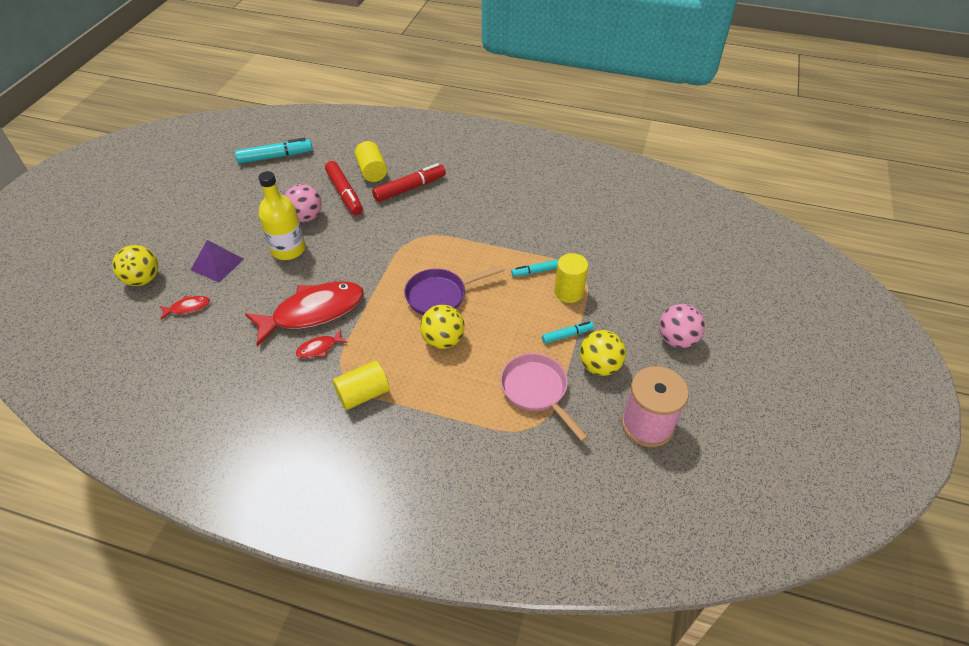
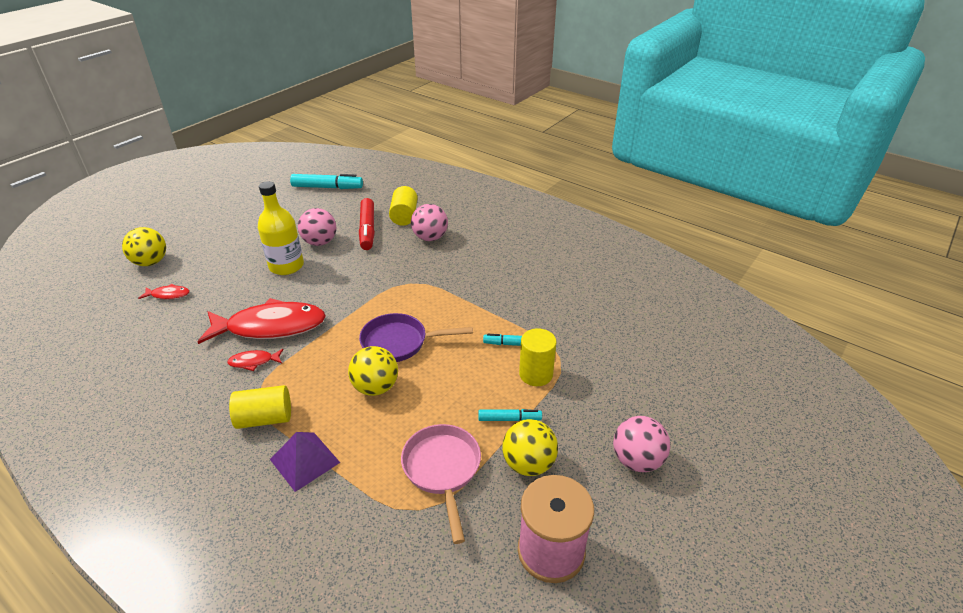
camera: 20 degrees right, 10 degrees down
(217, 264) = (218, 264): purple pyramid -> purple pyramid (305, 461)
(410, 188) = (430, 238): red marker -> pink ball

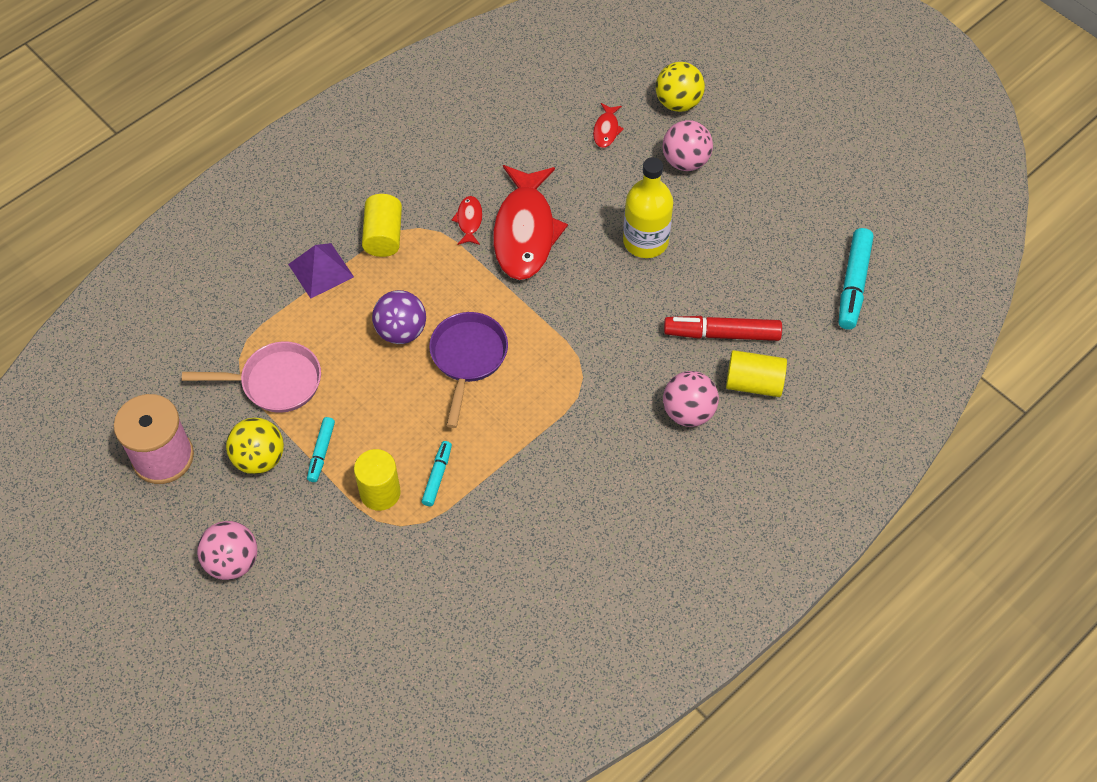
camera: 100 degrees right, 20 degrees up
(320, 242) = (697, 277): pink ball -> pink ball (685, 161)
(375, 387) = (401, 331): yellow ball -> purple ball

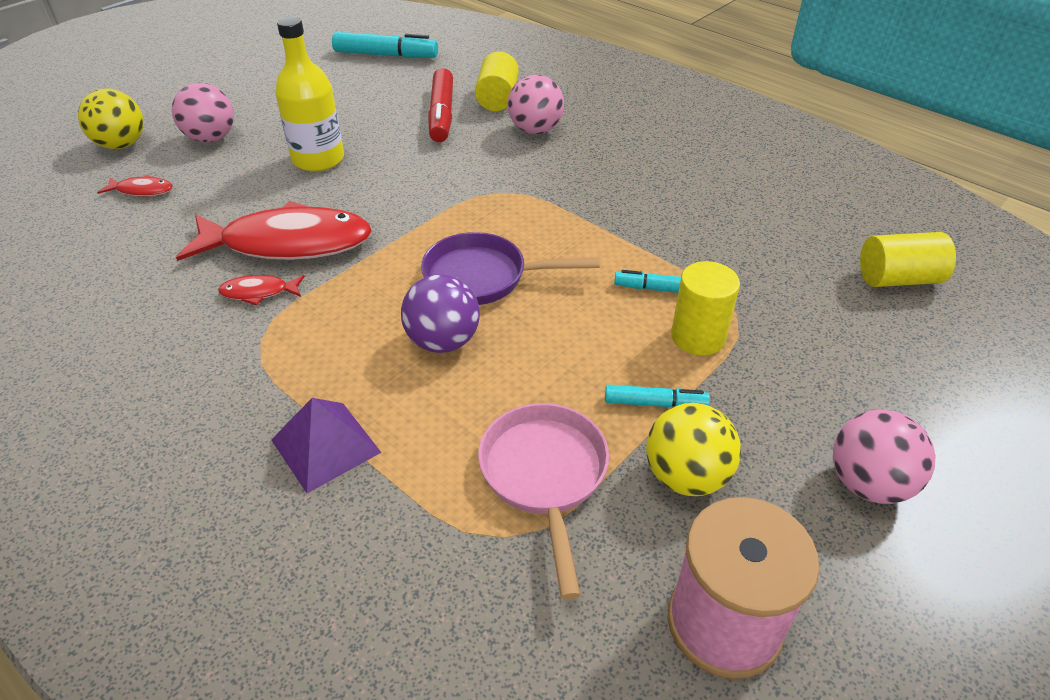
camera: 95 degrees left, 15 degrees down
(383, 236) = (268, 377): yellow cylinder -> yellow cylinder (898, 279)

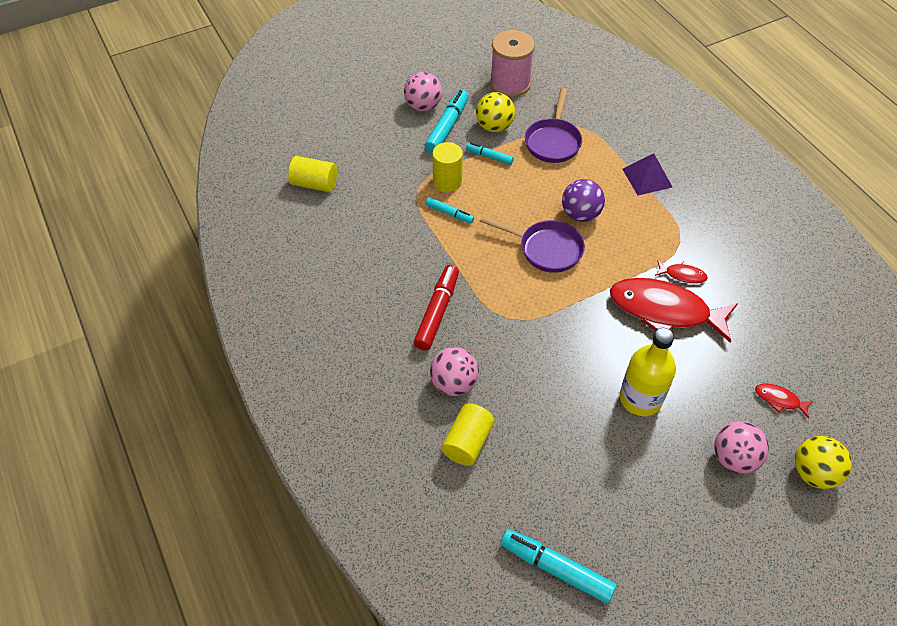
camera: 160 degrees left, 10 degrees up
(441, 114) = (525, 432): red marker -> red marker (437, 312)
(544, 476) = (553, 141): pink pan -> purple pan
(780, 446) = (447, 127): none -> turquoise marker

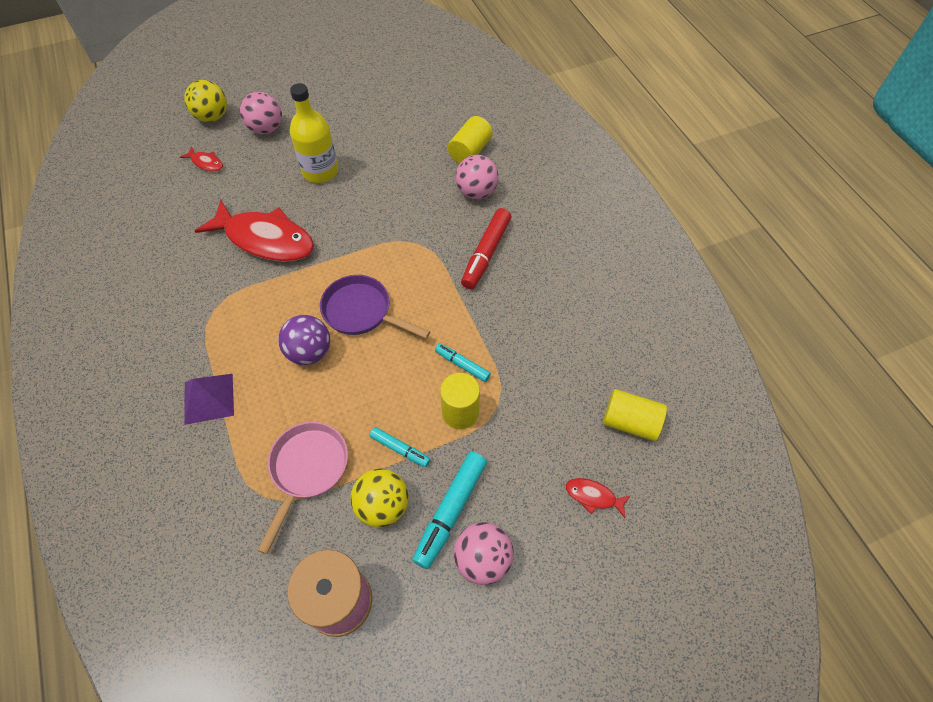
camera: 175 degrees left, 5 degrees up
(553, 141) = (307, 470): purple pan -> pink pan
(556, 569) = (419, 81): turquoise marker -> none
(682, 275) = (230, 273): red fish -> red fish (593, 496)

